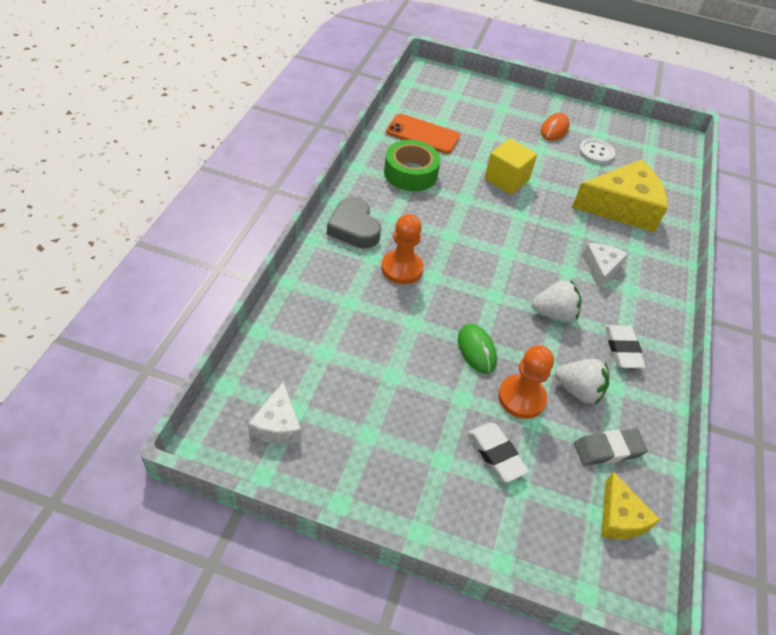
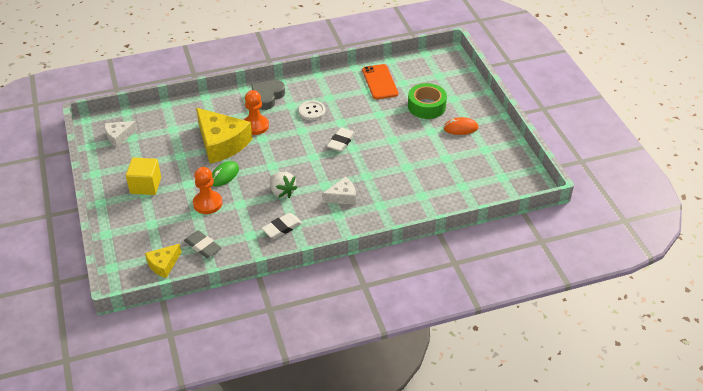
camera: 60 degrees right, 5 degrees down
(410, 173) = (337, 94): green tape -> green tape (426, 106)
(496, 454) = (163, 209): white eraser -> white eraser (341, 142)
(506, 180) = (379, 130): yellow cube -> yellow cube (145, 185)
(578, 390) = (233, 221): white strawberry -> none
(596, 153) = (460, 155): white button -> white button (312, 111)
(622, 207) = (414, 185): yellow cheese -> yellow cheese (221, 143)

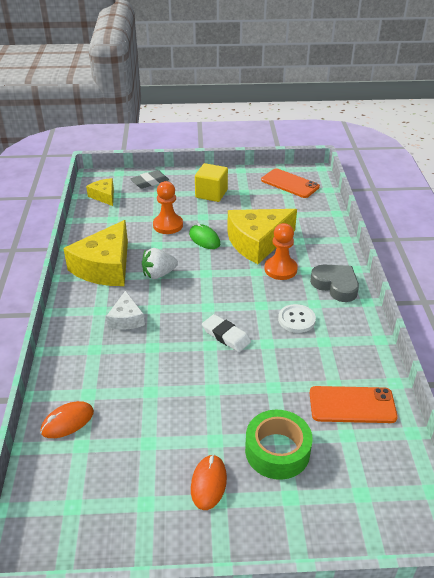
camera: 105 degrees right, 5 degrees down
(119, 136) = (289, 183): white cheese -> orange phone
(203, 246) = (112, 217): grey eraser -> grey eraser (150, 182)
(282, 228) = (105, 267): white eraser -> yellow cheese
(448, 197) = (67, 422): none -> orange mouse

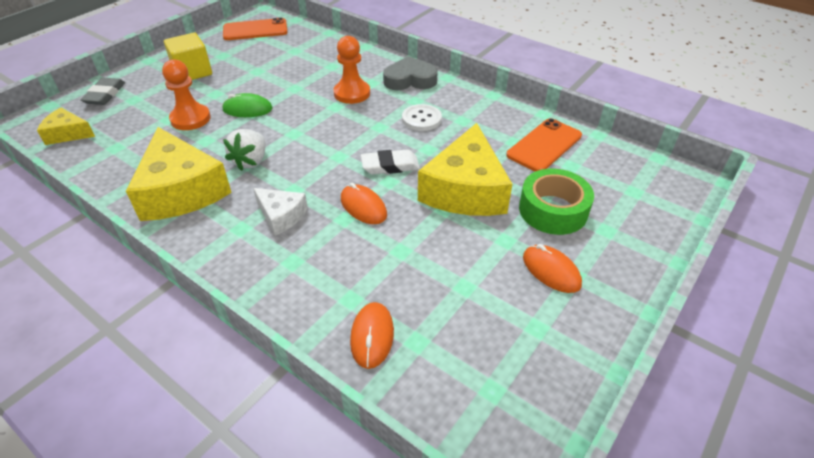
camera: 50 degrees left, 5 degrees up
(171, 349) = (363, 207): none -> orange mouse
(257, 242) = (300, 85): yellow cheese -> yellow cheese (465, 190)

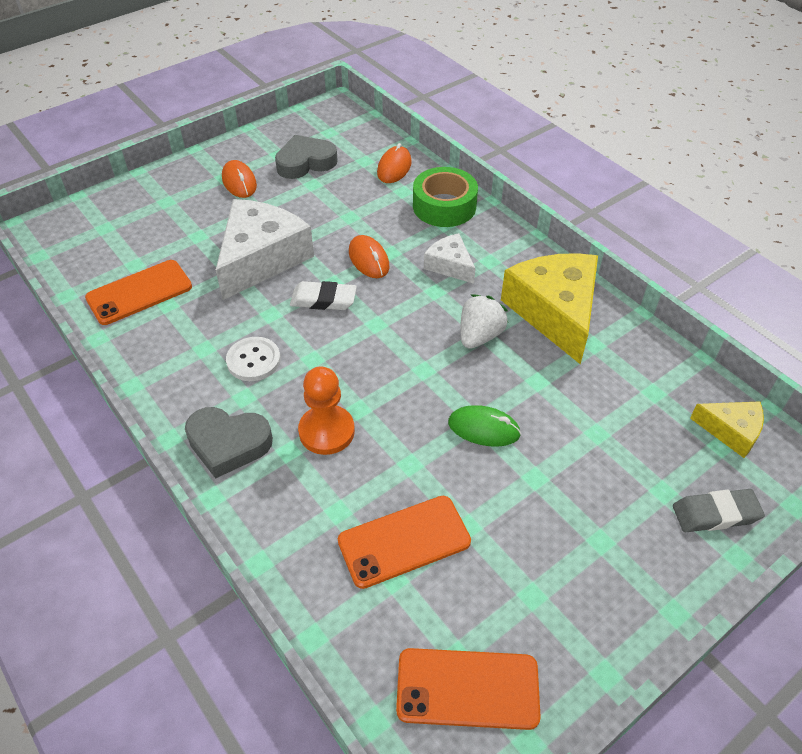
camera: 165 degrees left, 5 degrees up
(105, 95) = (715, 514): grey eraser -> grey eraser turned 60 degrees clockwise
(190, 119) = (564, 426): orange pawn -> none
(192, 72) = (581, 548): yellow cube -> none
(292, 61) = (404, 541): none -> orange phone
(465, 190) = (261, 258): yellow cheese -> white cheese
(492, 320) = (305, 162): none -> grey heart
(553, 210) = (195, 225): green tape -> green tape (444, 206)

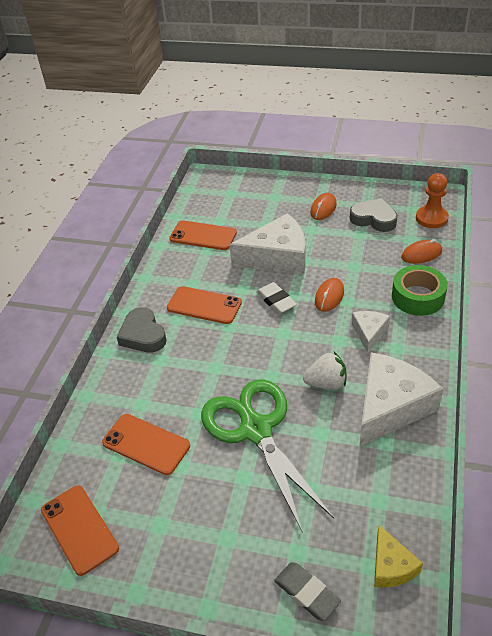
camera: 55 degrees right, 5 degrees down
(253, 360) = (204, 305): white button -> orange phone
(326, 431) = (187, 365): orange pawn -> orange pawn (431, 218)
(483, 428) = (256, 430): green mouse -> green scissors
(555, 312) = (390, 406): yellow cheese -> white cheese

